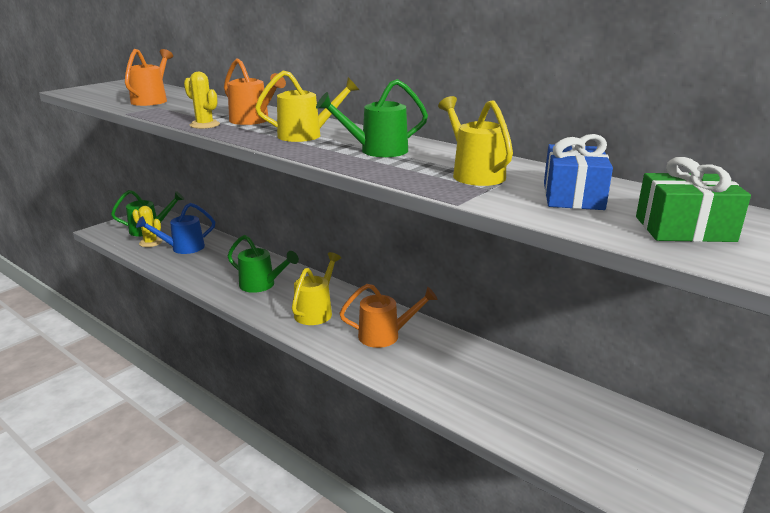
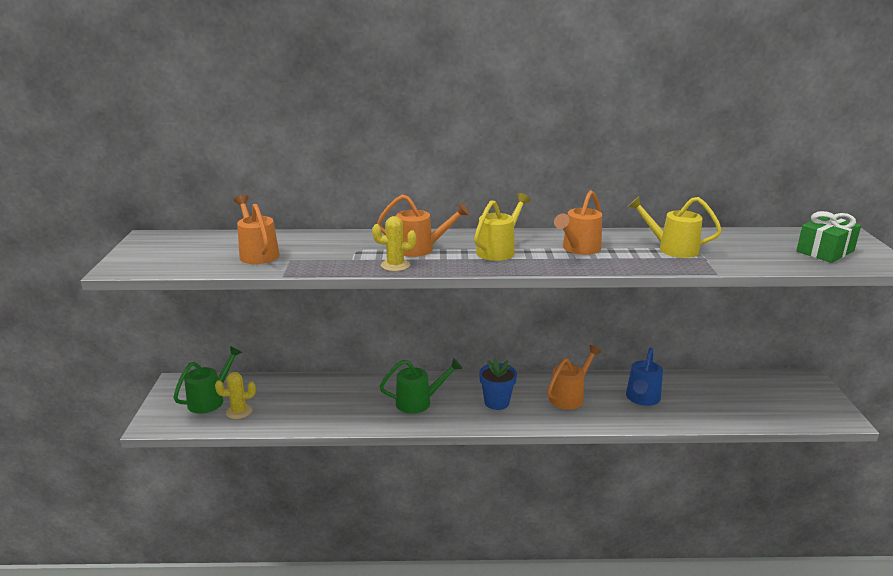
camera: 40 degrees left, 0 degrees up
(183, 248) = (284, 402): blue watering can -> blue watering can (642, 399)
(316, 311) = (496, 402): yellow watering can -> blue flower pot
(376, 151) = (578, 249): green watering can -> orange watering can
(572, 196) = (746, 248): blue gift -> none

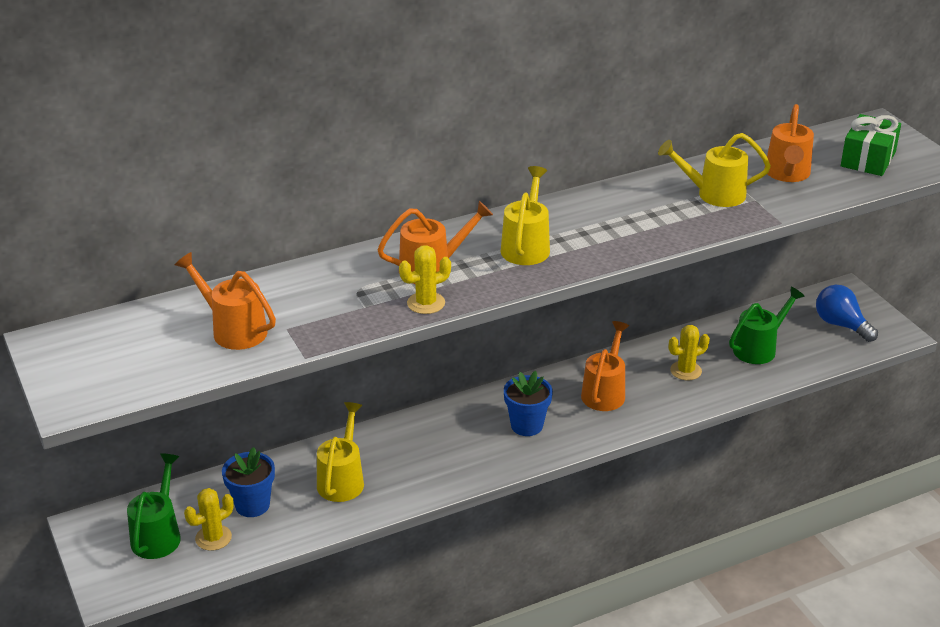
camera: 25 degrees left, 10 degrees up
(279, 399) = (252, 505): none -> blue flower pot
(347, 401) = (342, 479): none -> yellow watering can
(419, 402) = (434, 453): green watering can -> green watering can (759, 348)
(578, 249) = (614, 221): orange watering can -> orange watering can (787, 174)
(642, 399) = (685, 371): blue watering can -> yellow cactus
(793, 400) = (841, 325): none -> blue light bulb

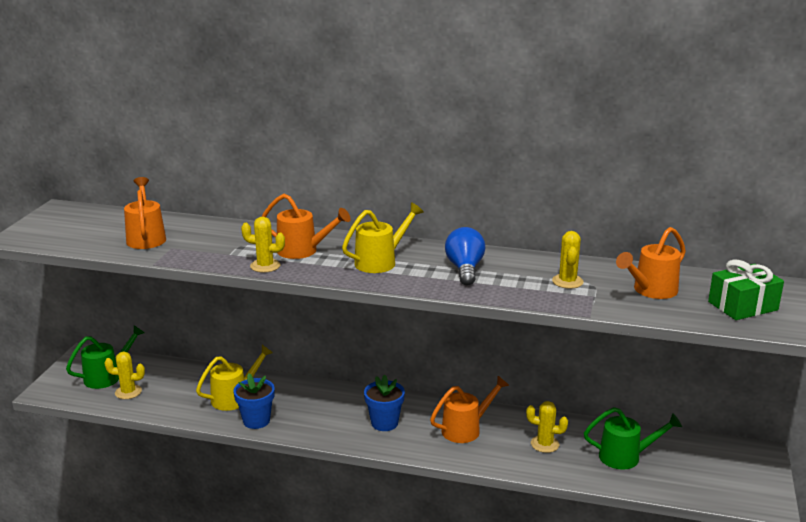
camera: 40 degrees right, 10 degrees down
(252, 505) = (171, 386): blue flower pot -> blue flower pot (256, 421)
(713, 194) = (567, 281): yellow watering can -> yellow cactus
(841, 325) = (722, 473): blue light bulb -> blue light bulb (465, 269)

